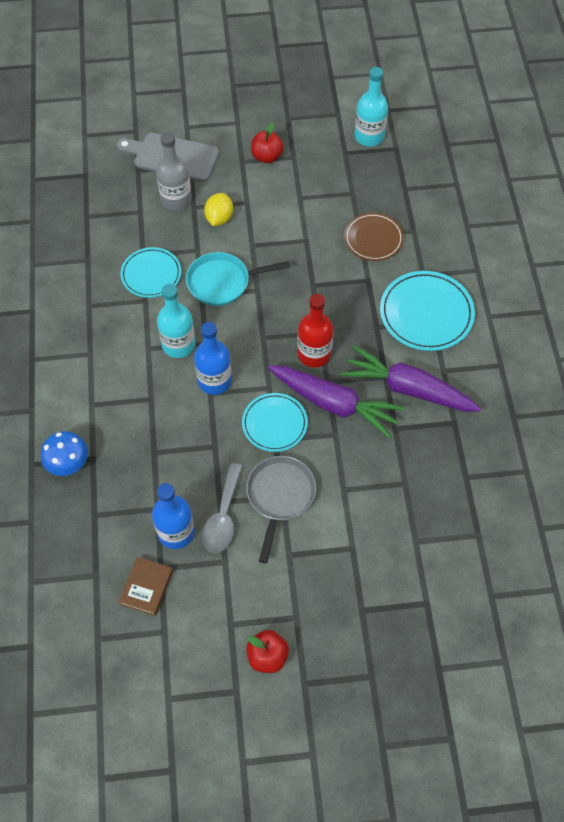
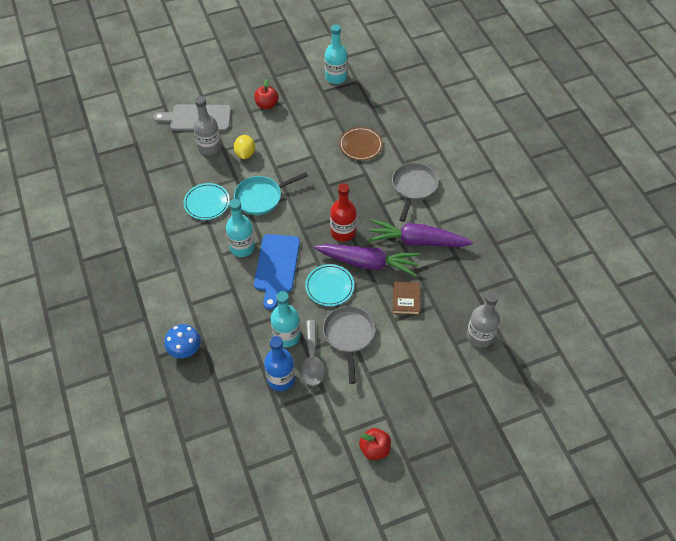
camera: 15 degrees left, 5 degrees down
(146, 587) = (271, 423): brown book -> brown book (406, 299)
(200, 477) = (286, 336): none -> turquoise bottle
(214, 381) = (276, 266): blue bottle -> blue cutting board
(426, 313) = (413, 188): turquoise plate -> grey pan
(452, 540) = (479, 336): none -> grey bottle

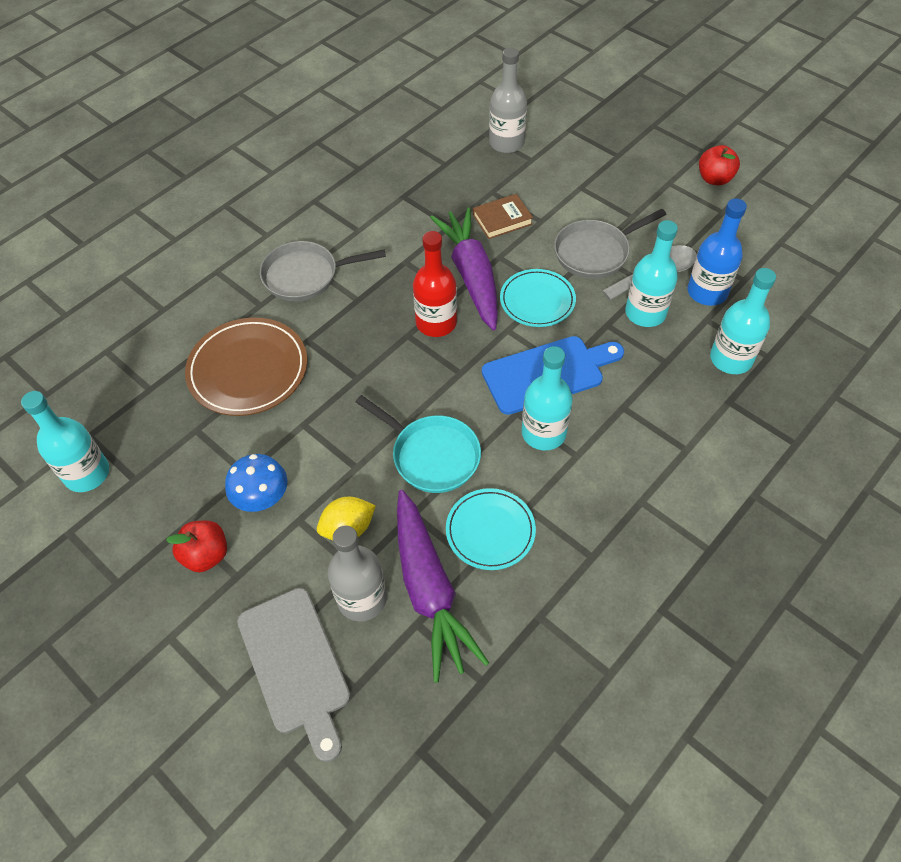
camera: 115 degrees left, 0 degrees up
(185, 349) = (757, 416): blue mushroom -> blue mushroom (261, 497)
(227, 360) = (731, 359): none -> turquoise bottle
(360, 145) = (248, 370): brown plate -> brown plate, size x1.52
(416, 241) = (402, 240): purple carrot -> purple carrot (429, 591)

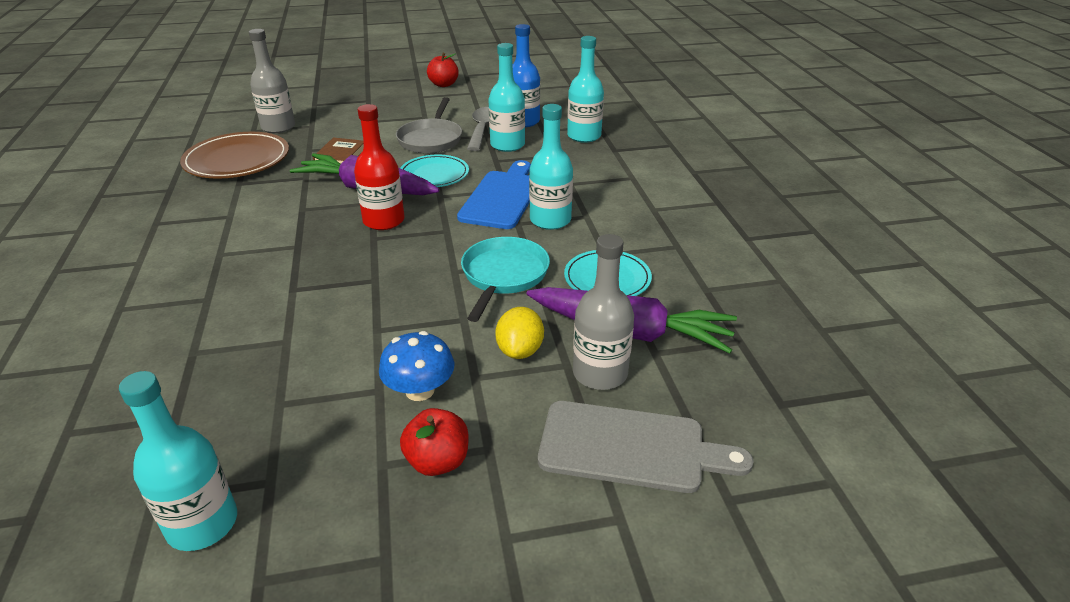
camera: 55 degrees left, 20 degrees down
(248, 370) = (266, 337): brown plate -> brown plate (237, 160)
(306, 276) = (224, 260): grey pan -> none
(431, 455) = (503, 276): turquoise pan -> turquoise pan turned 60 degrees counterclockwise

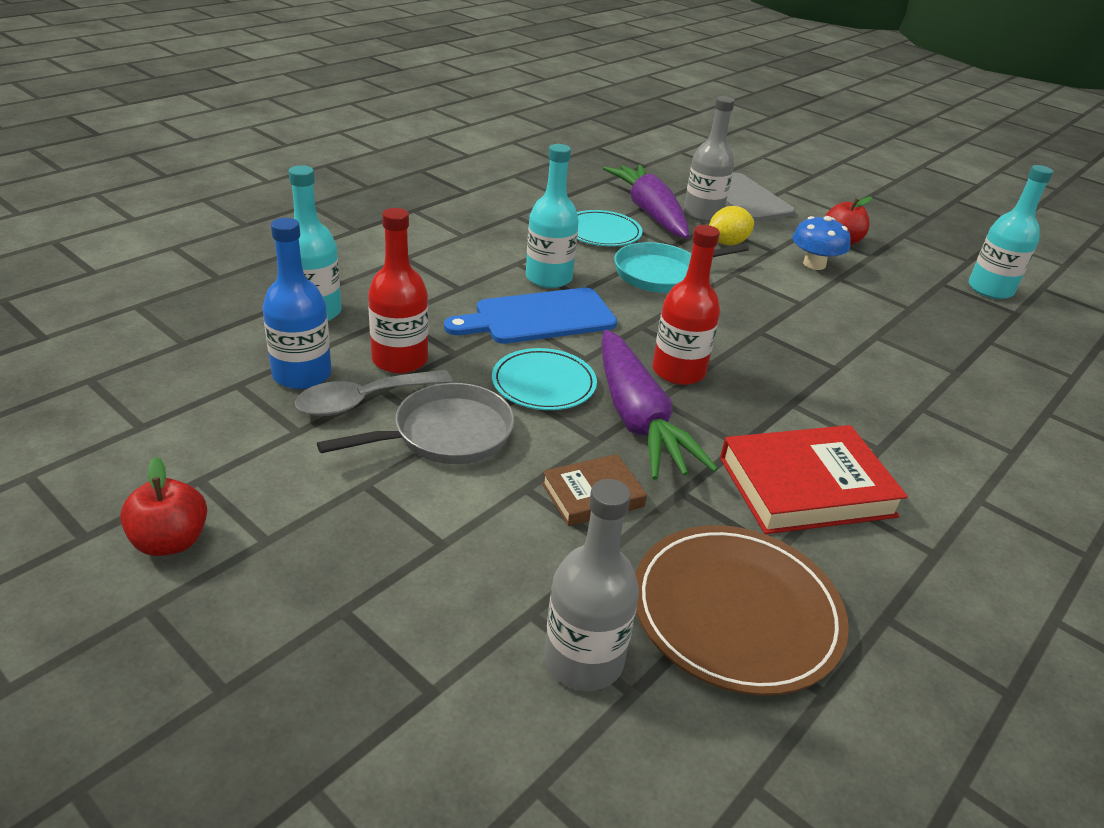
camera: 130 degrees left, 0 degrees up
(247, 212) = (806, 486): none -> red book
(507, 145) = (400, 360): turquoise bottle -> red bottle

